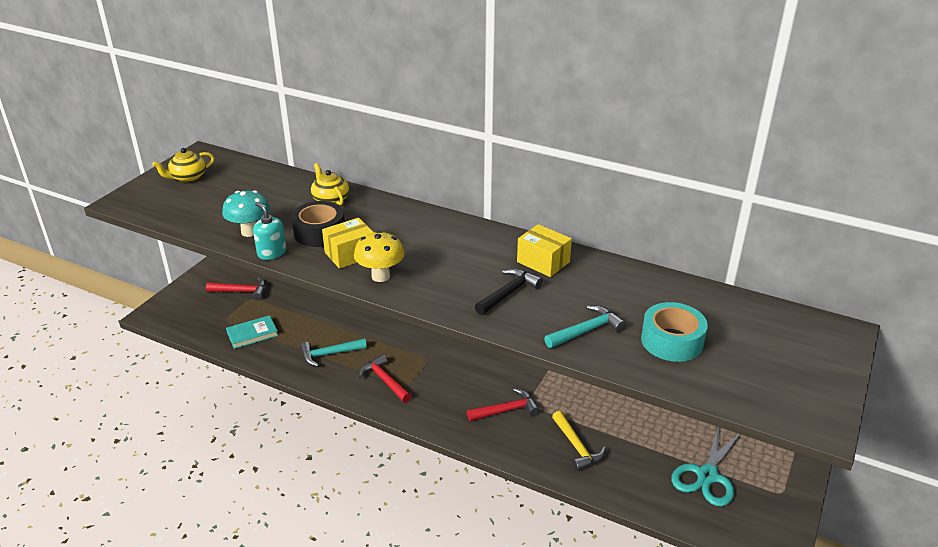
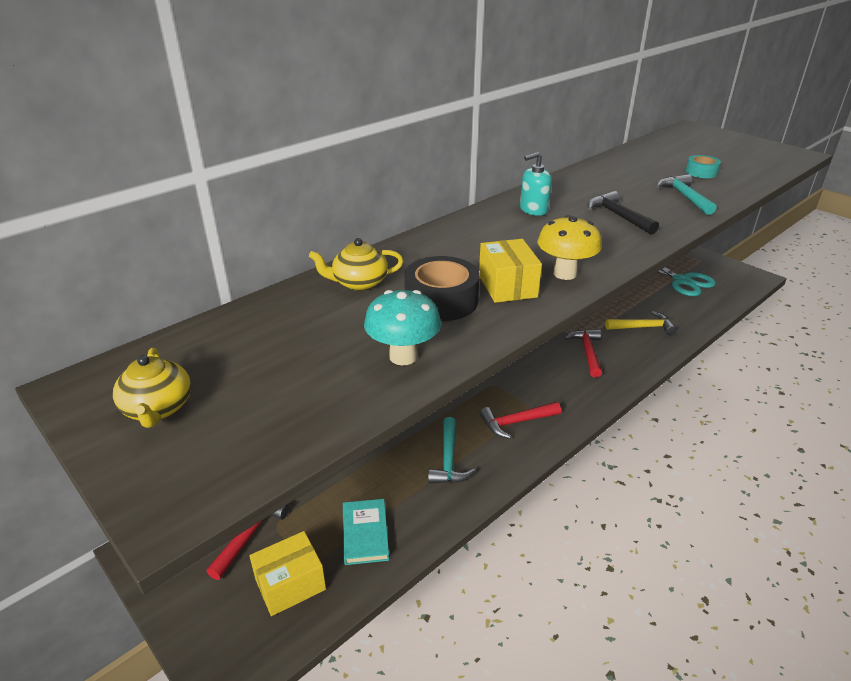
camera: 70 degrees left, 0 degrees up
(272, 253) = (474, 343): turquoise soap dispenser -> turquoise soap dispenser (533, 210)
(543, 262) = (569, 193): yellow box -> yellow box (290, 584)
(672, 341) = (701, 172): turquoise tape -> turquoise tape, size x0.59

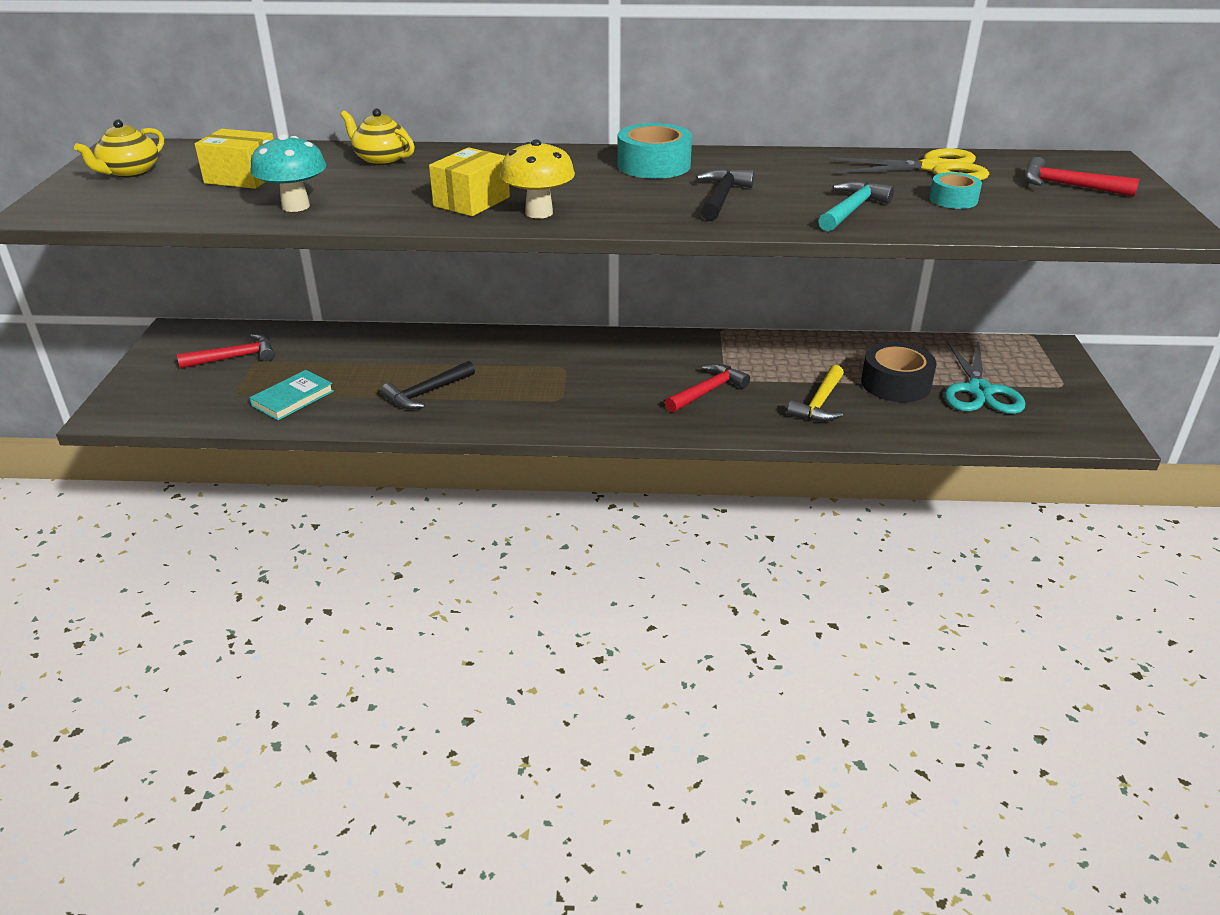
camera: 45 degrees right, 0 degrees up
(290, 584) = (208, 395): yellow box -> yellow box (242, 178)
(441, 300) = (403, 190): black tape -> black tape (895, 384)
(448, 460) = (427, 393): turquoise hammer -> black hammer
(516, 422) = (527, 401): red hammer -> red hammer (1068, 186)
(533, 210) = (654, 165): turquoise soap dispenser -> turquoise tape
(643, 327) = (819, 403): yellow hammer -> yellow hammer turned 75 degrees clockwise
(650, 157) = (934, 168): none -> yellow scissors

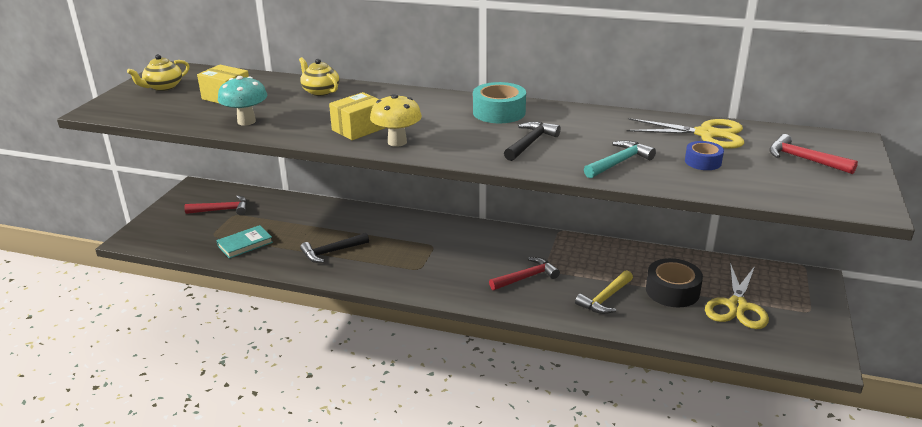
camera: 15 degrees right, 5 degrees down
(953, 199) = (703, 162): turquoise tape -> blue tape
(979, 391) = (737, 306): turquoise scissors -> yellow scissors

